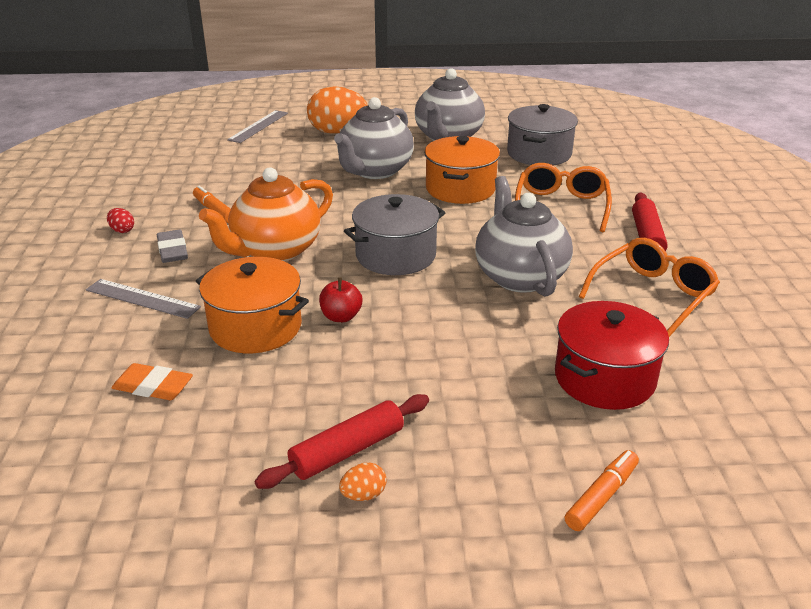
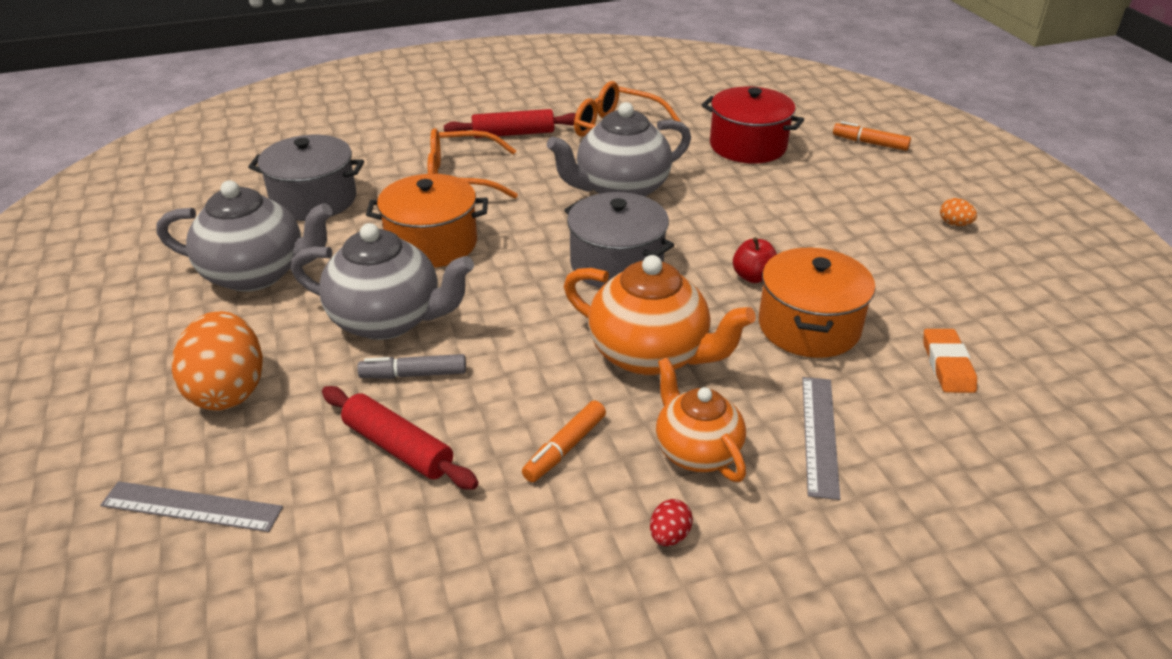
camera: 105 degrees left, 5 degrees up
(172, 250) = (696, 451): grey eraser -> orange teapot
(315, 175) = (414, 374): none -> grey marker
(347, 451) = (921, 238): red rolling pin -> red rolling pin (398, 447)

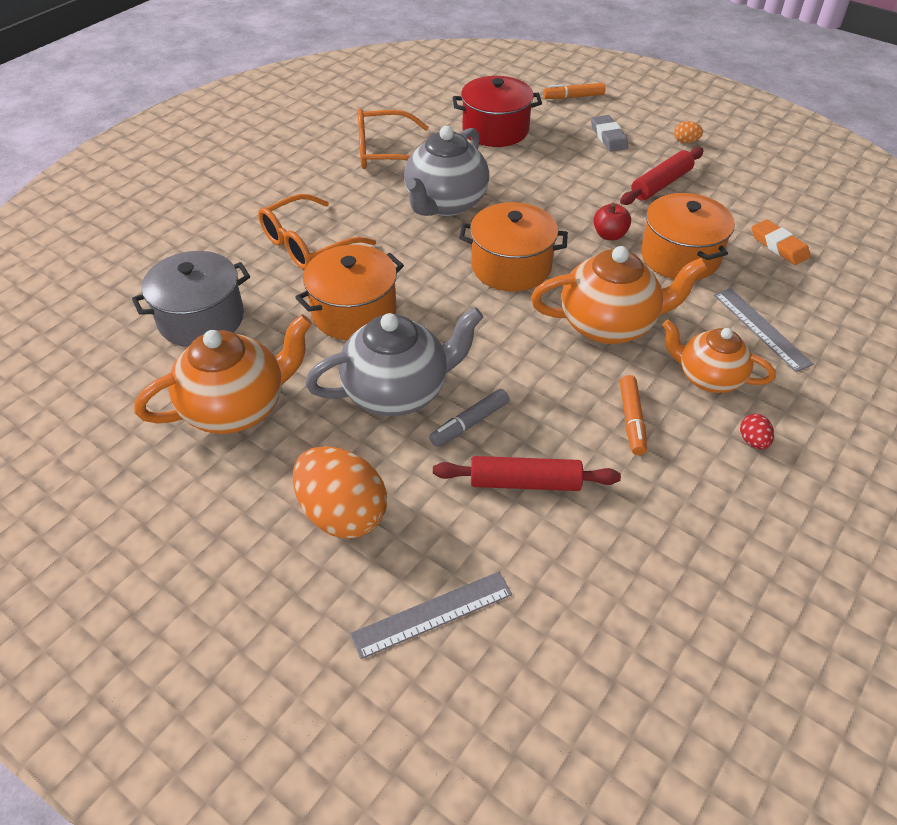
camera: 35 degrees left, 10 degrees up
(257, 274) = (236, 408): grey teapot -> orange teapot
(513, 133) = (303, 187): red rolling pin -> red rolling pin (661, 184)
(616, 264) = (511, 266): grey pot -> orange pot
(865, 190) = (608, 137): none -> grey eraser

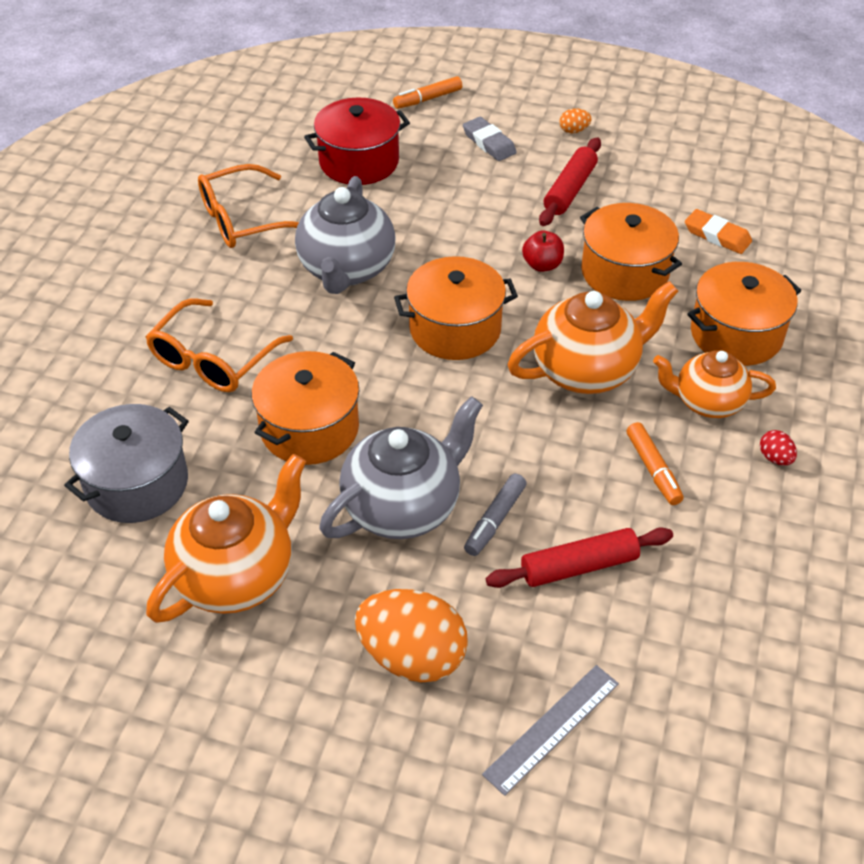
camera: 20 degrees left, 0 degrees up
(761, 328) = (736, 334): grey ruler -> orange pot

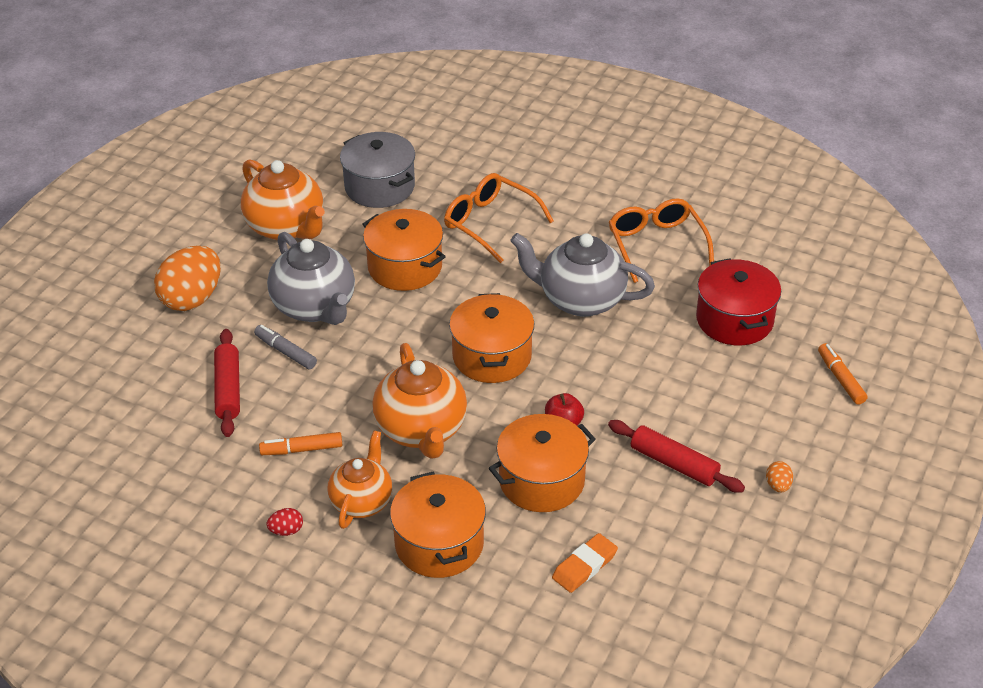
camera: 100 degrees right, 5 degrees down
(489, 143) = (759, 415): grey eraser -> none
(552, 728) = (112, 354): grey ruler -> none

